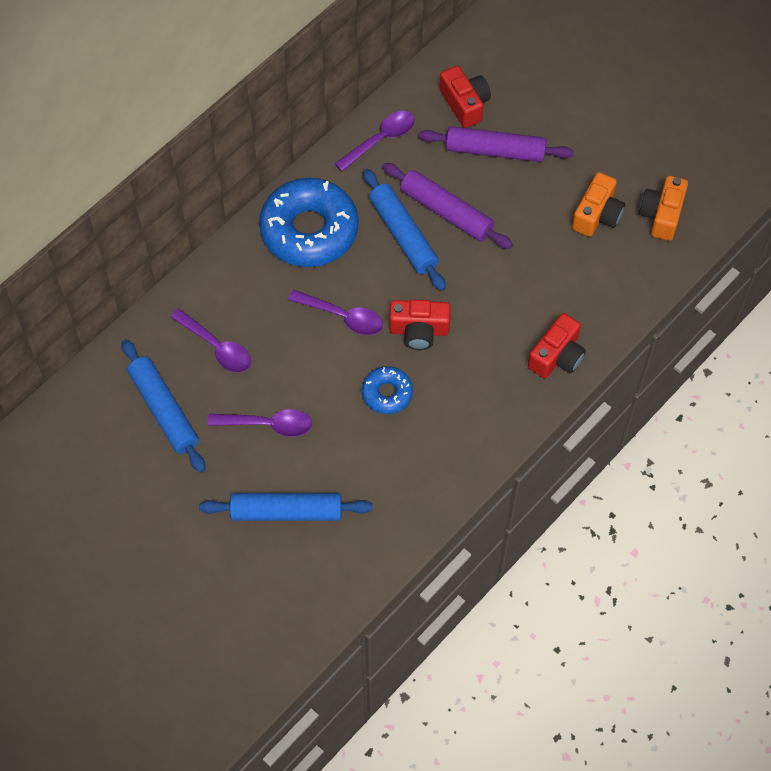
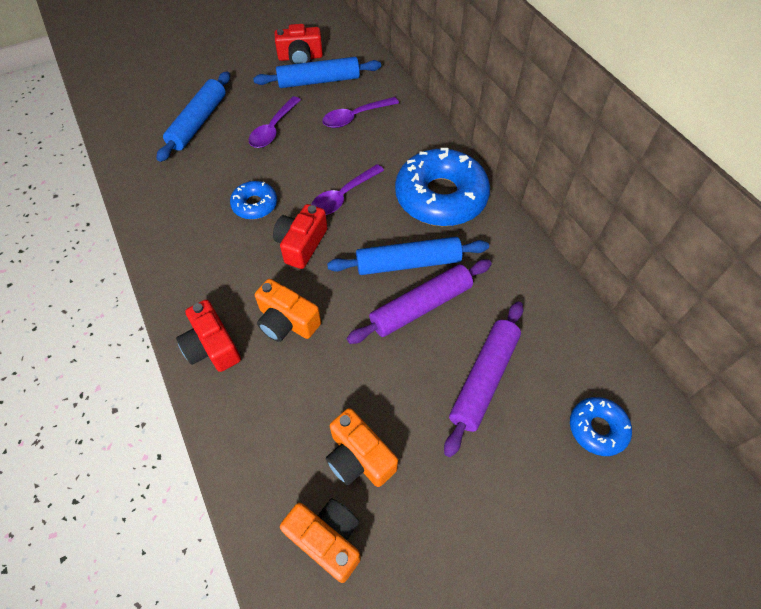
camera: 110 degrees right, 5 degrees down
(380, 140) = (528, 278): purple spoon -> none
(465, 104) = (558, 371): red camera -> red camera (300, 57)
(502, 73) = (597, 428): none -> blue donut
(507, 308) = (287, 321): none -> orange camera

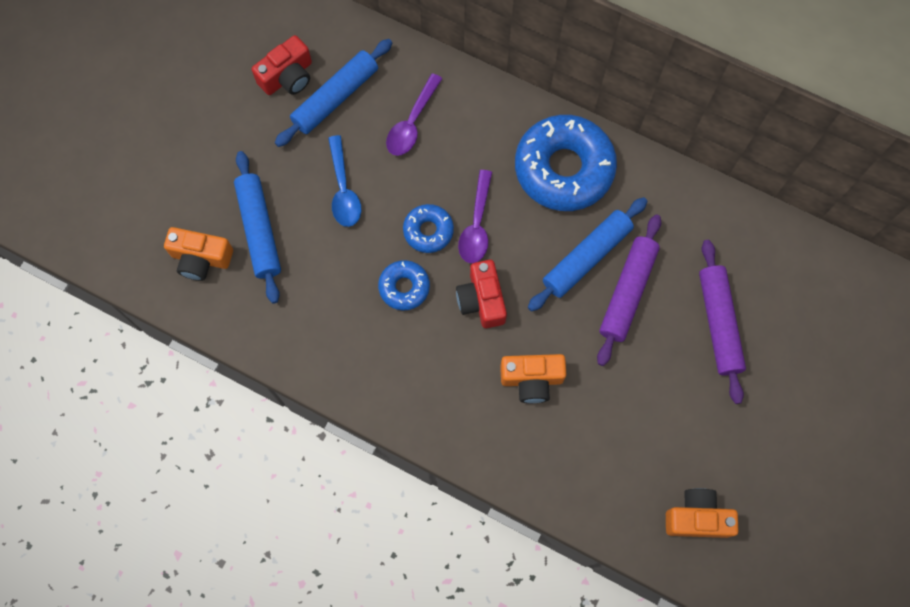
camera: 35 degrees left, 15 degrees up
(212, 346) = (491, 442): red camera -> none
(273, 129) = (343, 189): purple spoon -> blue spoon
(359, 457) = (674, 447): orange camera -> orange camera (201, 258)
(597, 428) = (821, 308): blue donut -> blue donut (428, 231)

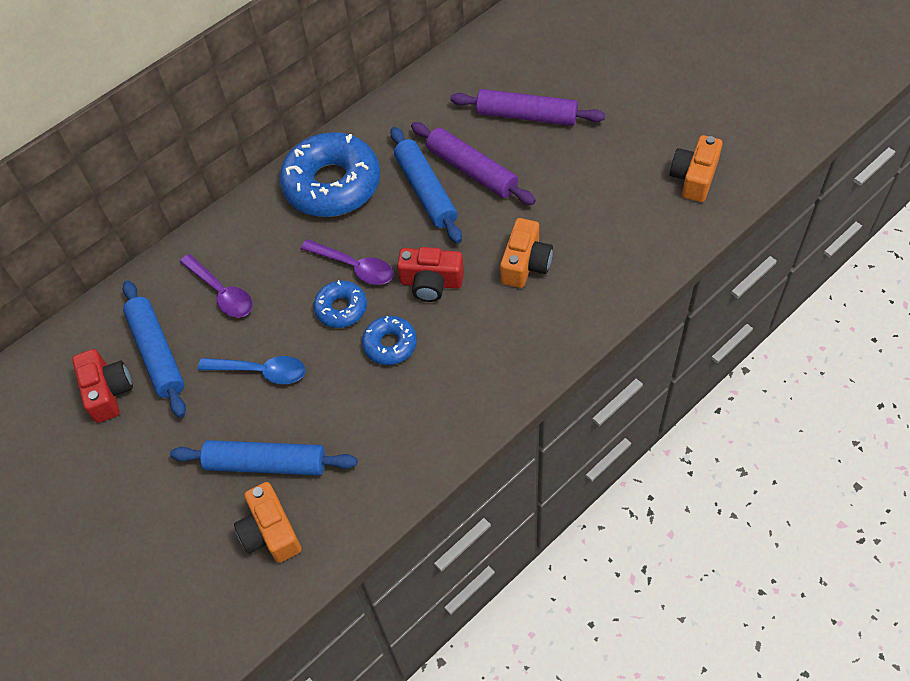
camera: 65 degrees left, 15 degrees down
(201, 258) = (270, 532): orange camera -> orange camera turned 120 degrees clockwise

